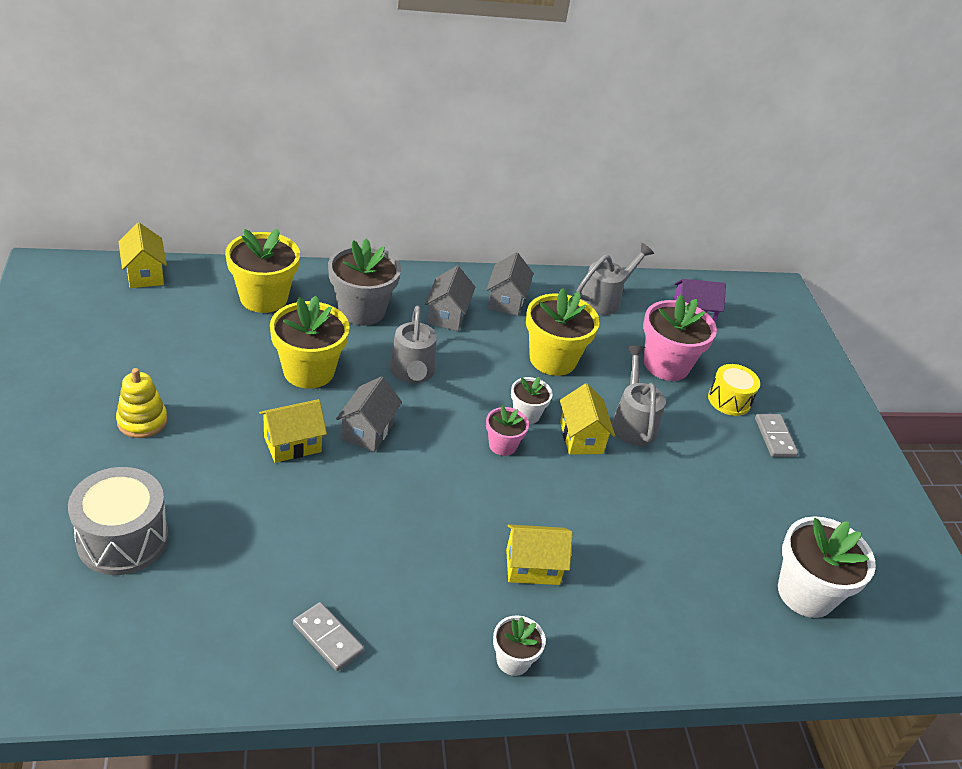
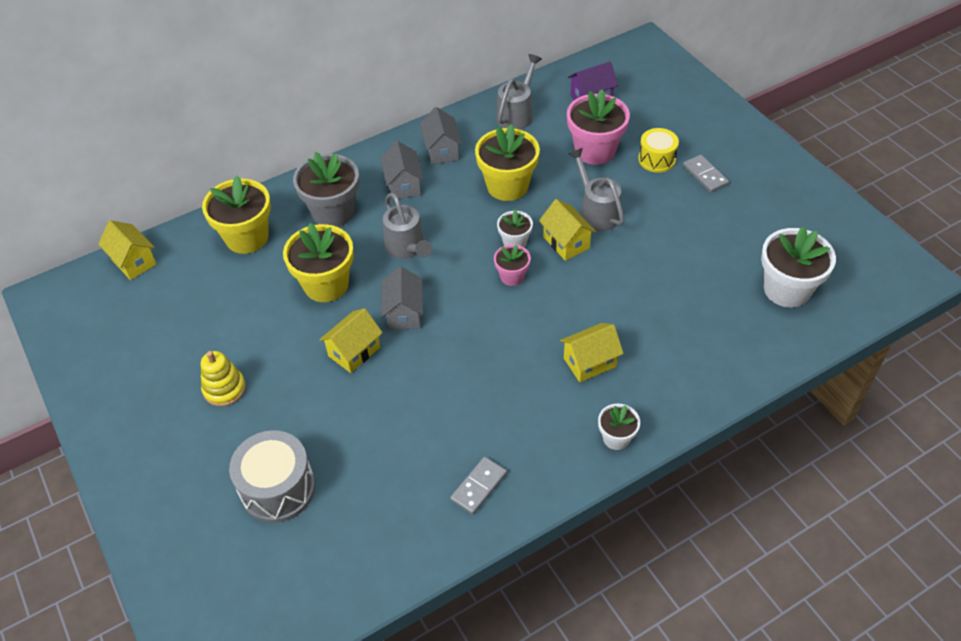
camera: 15 degrees left, 10 degrees up
(328, 638) = (478, 486): grey domino -> grey domino turned 75 degrees counterclockwise

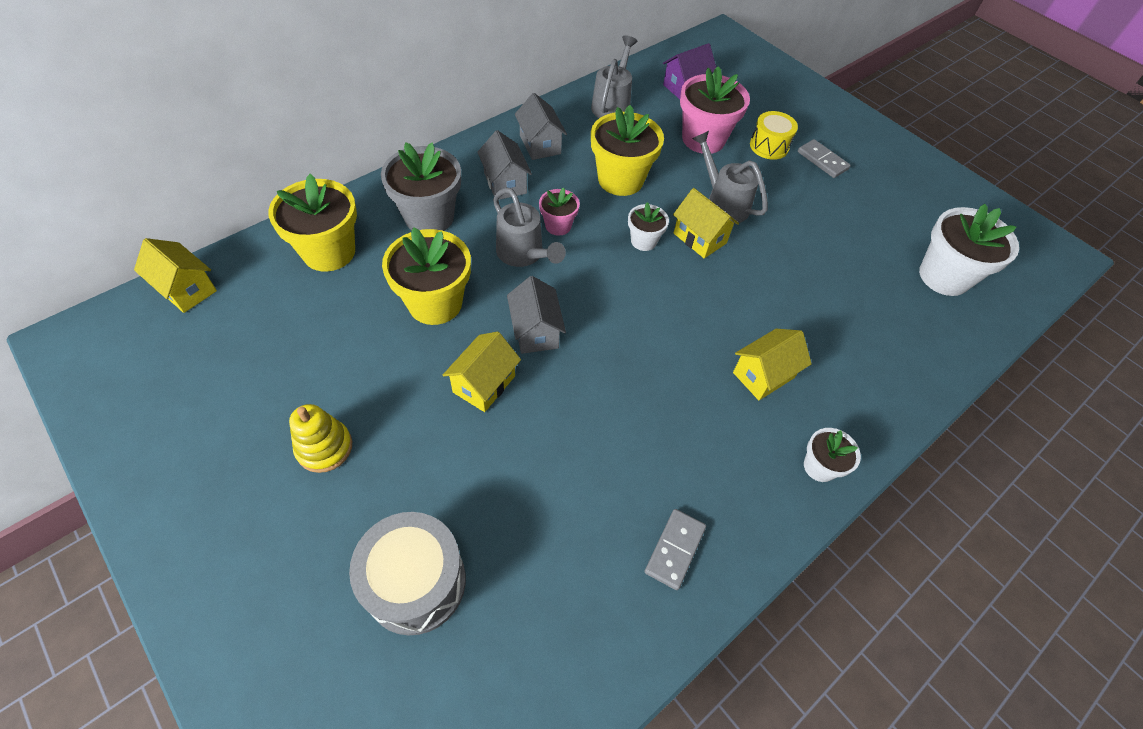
camera: 15 degrees left, 5 degrees up
(512, 276) = (650, 280): pink flower pot -> pink flower pot (558, 226)

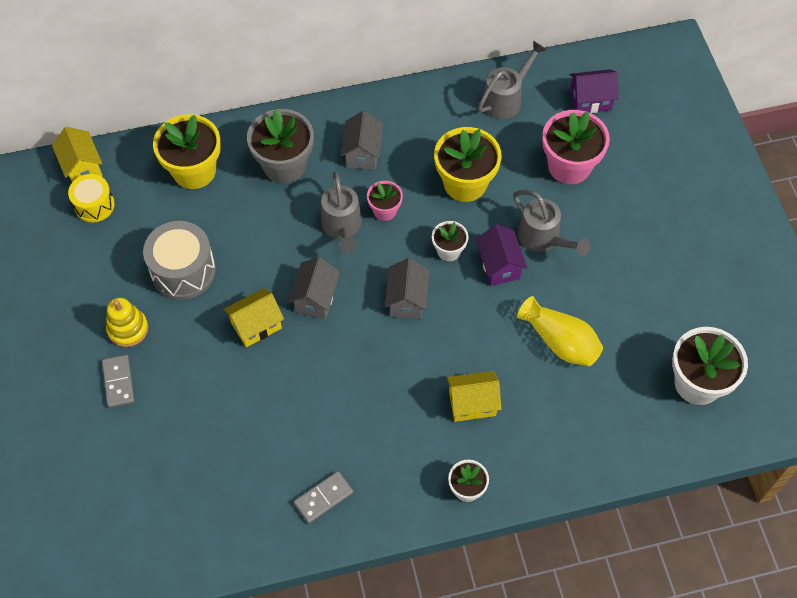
camera: 30 degrees right, 5 degrees up
(416, 582) = (146, 444): grey drum -> grey drum (183, 271)
(435, 303) = (252, 245): yellow flower pot -> none
(540, 144) = (414, 122): grey house -> grey house (407, 300)
(699, 238) = (499, 265): yellow house -> purple house
(723, 203) = (543, 239): grey watering can -> grey watering can turned 150 degrees clockwise
(769, 146) = (629, 194): yellow drum -> yellow drum (94, 205)
(802, 285) = (560, 342): none -> yellow vase
(822, 160) = (671, 228): grey domino -> grey domino (118, 382)

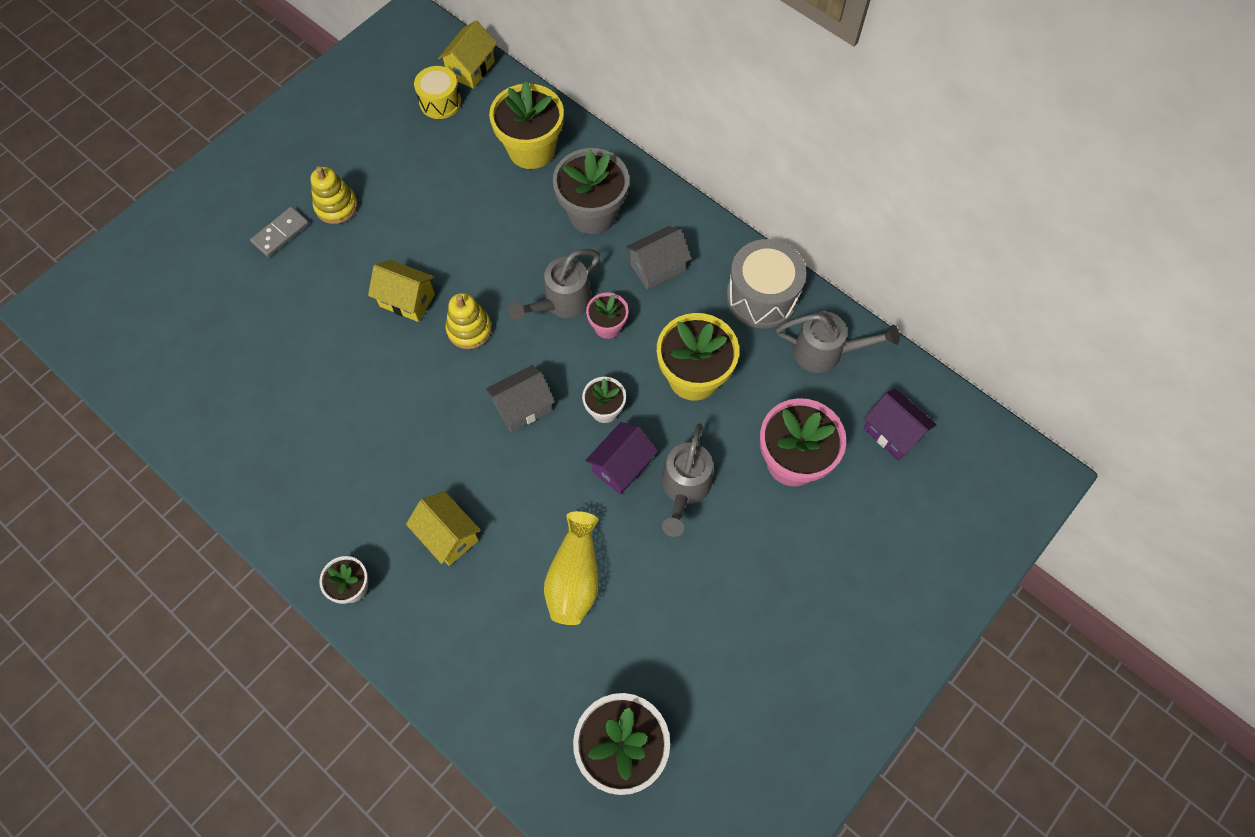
camera: 55 degrees right, 5 degrees up
(183, 271) = (422, 209): grey drum -> grey drum (762, 296)
(316, 298) = (469, 329): grey house -> yellow stacking toy
(323, 498) = (267, 466): grey domino -> none

